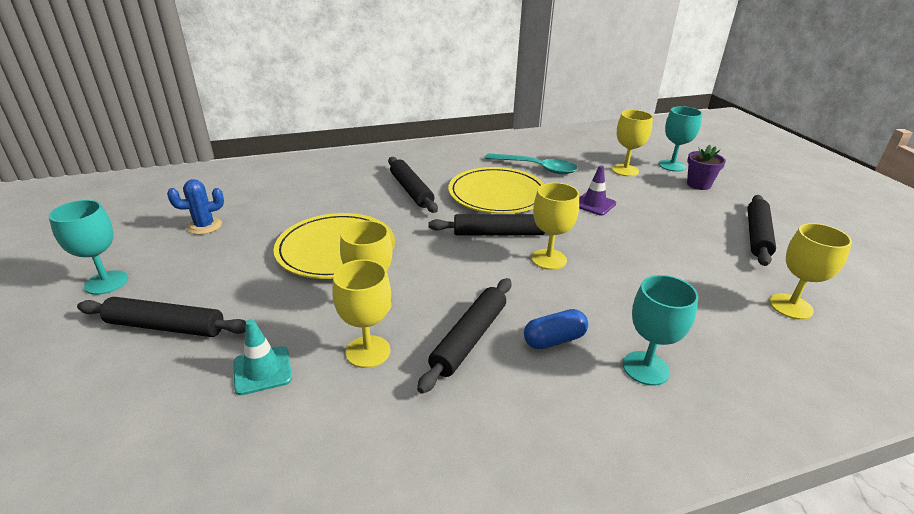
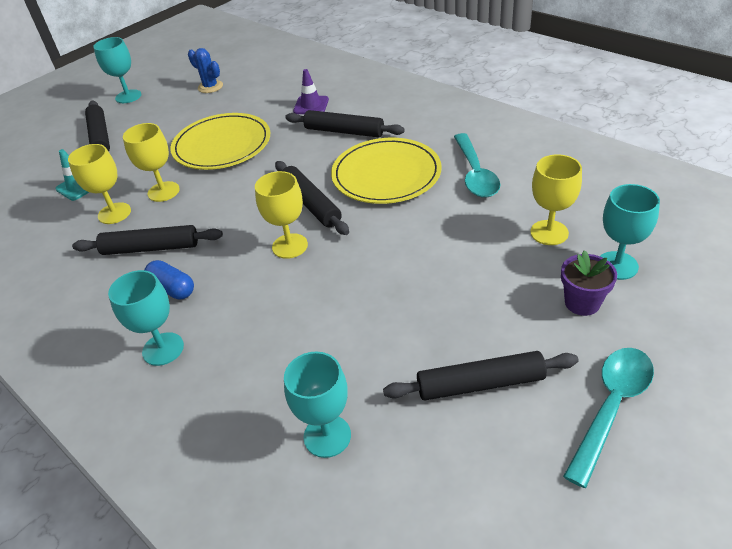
camera: 65 degrees right, 10 degrees up
(411, 190) = (344, 131): black rolling pin -> black rolling pin turned 75 degrees clockwise
(594, 204) = (429, 237): purple traffic cone -> purple traffic cone (311, 105)
(790, 207) = (611, 407): none -> turquoise spoon
(791, 306) = (327, 436): yellow goblet -> turquoise goblet

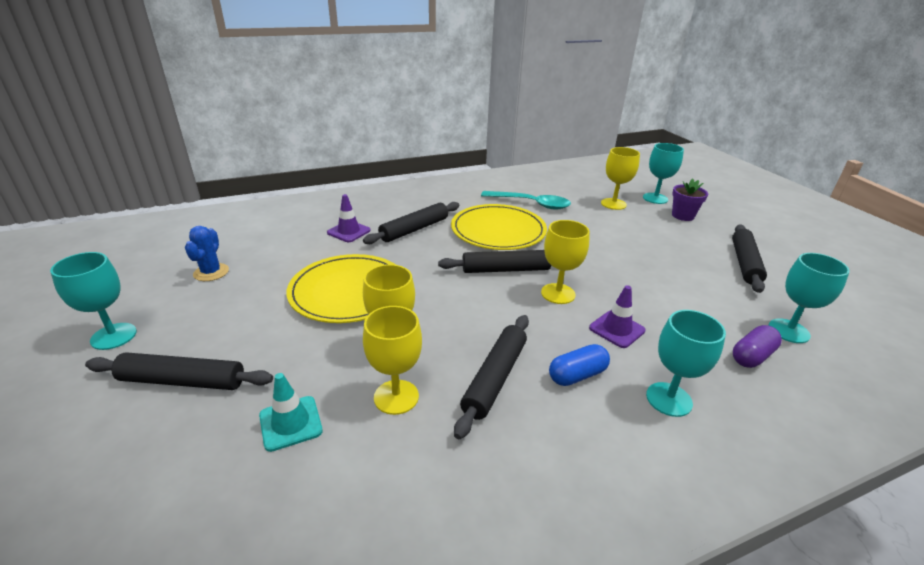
camera: 70 degrees left, 10 degrees down
(210, 87) = (211, 272): blue cactus -> blue cactus turned 60 degrees counterclockwise
(251, 297) = (616, 329): none -> purple traffic cone
(257, 403) = (752, 356): none -> purple capsule
(611, 407) = (768, 235): turquoise spoon -> none

